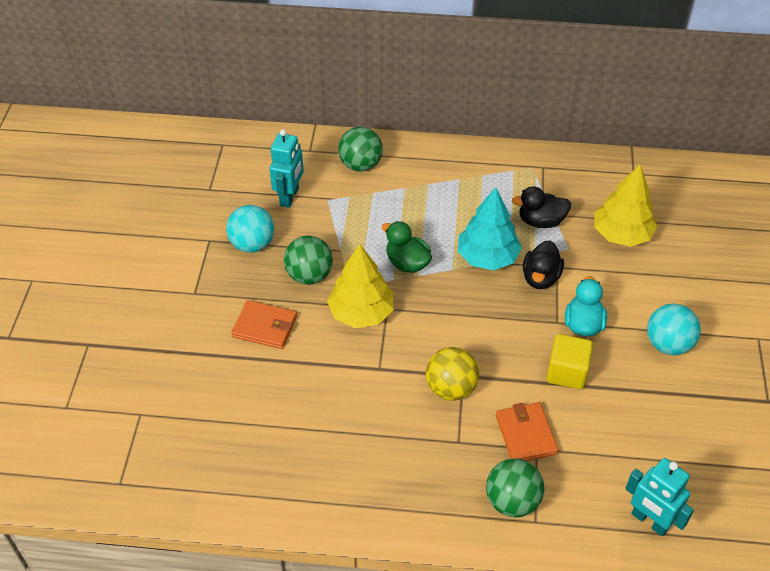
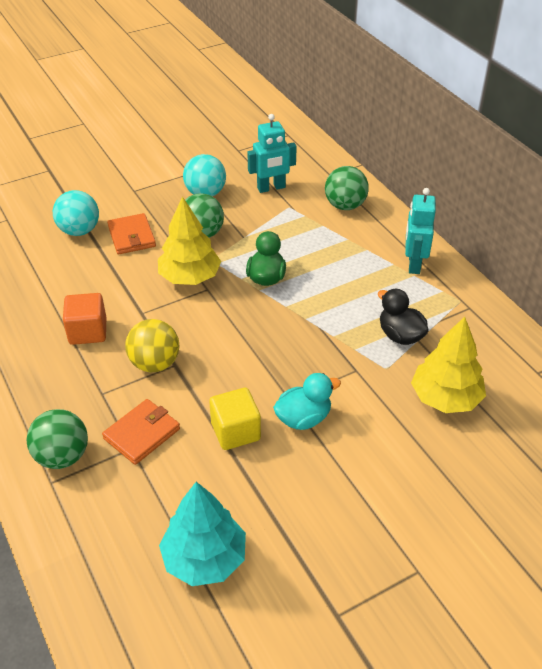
camera: 55 degrees right, 5 degrees down
(371, 418) = (88, 331): none -> orange cube
(487, 257) = (321, 321): turquoise tree -> turquoise tree (204, 558)
(540, 278) = (331, 365): black duck -> none
(649, 521) = (105, 570): turquoise robot -> turquoise robot (413, 264)
(668, 344) = (337, 494): turquoise ball -> turquoise ball (79, 231)

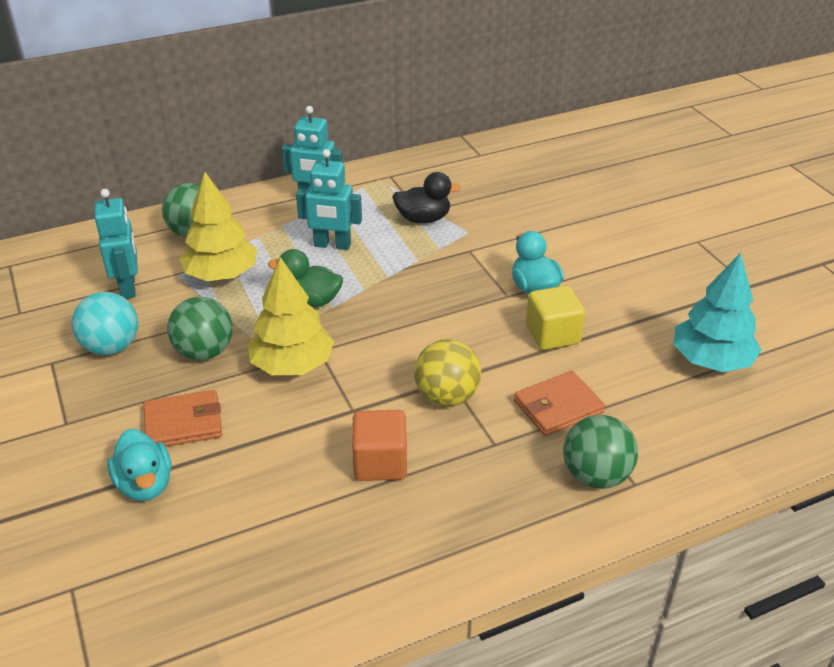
camera: 85 degrees left, 5 degrees down
(79, 231) = (145, 484): turquoise ball -> turquoise duck
(142, 434) = (558, 406): orange wallet -> orange wallet turned 75 degrees counterclockwise
(344, 281) = (332, 245): none -> turquoise robot
(400, 335) = (423, 219): black duck -> black duck turned 150 degrees counterclockwise
(445, 398) = (508, 204): yellow tree -> yellow tree (222, 275)

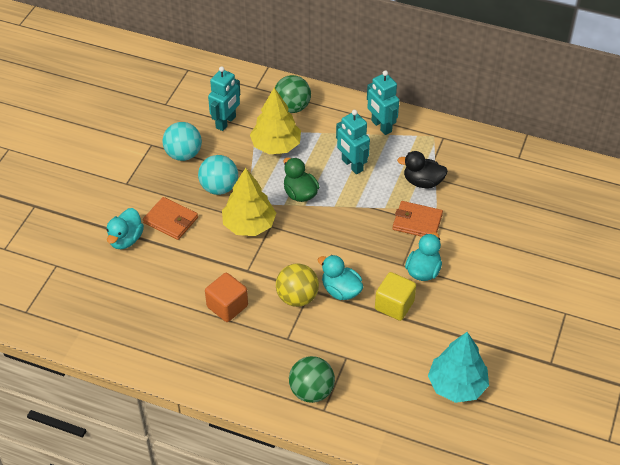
camera: 45 degrees right, 10 degrees up
(204, 352) = (219, 188): green ball -> turquoise ball
(423, 219) = (422, 182): black duck -> black duck turned 150 degrees clockwise
(482, 358) = (341, 290): none -> turquoise duck
(558, 406) = (342, 345): orange wallet -> orange wallet (417, 222)

